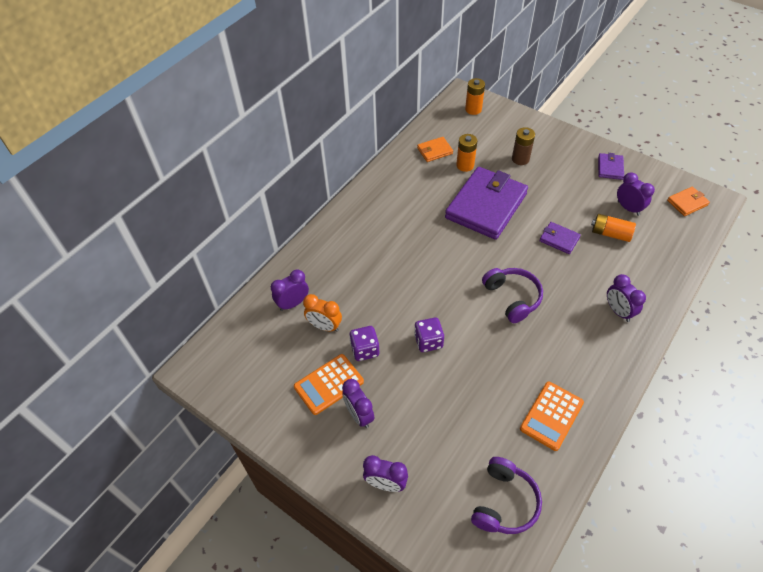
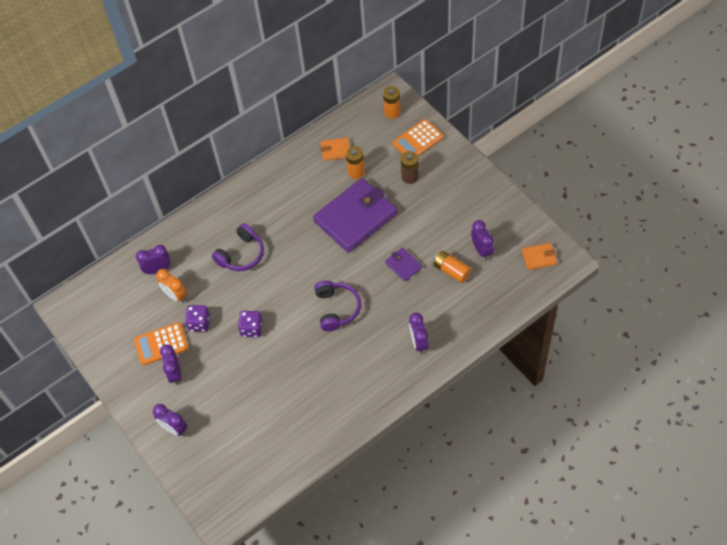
camera: 20 degrees right, 5 degrees up
(504, 502) = (253, 465): purple headphones -> purple headphones (241, 255)
(551, 416) = (319, 412): orange calculator -> orange calculator (418, 140)
(610, 168) = (488, 205): purple wallet -> none

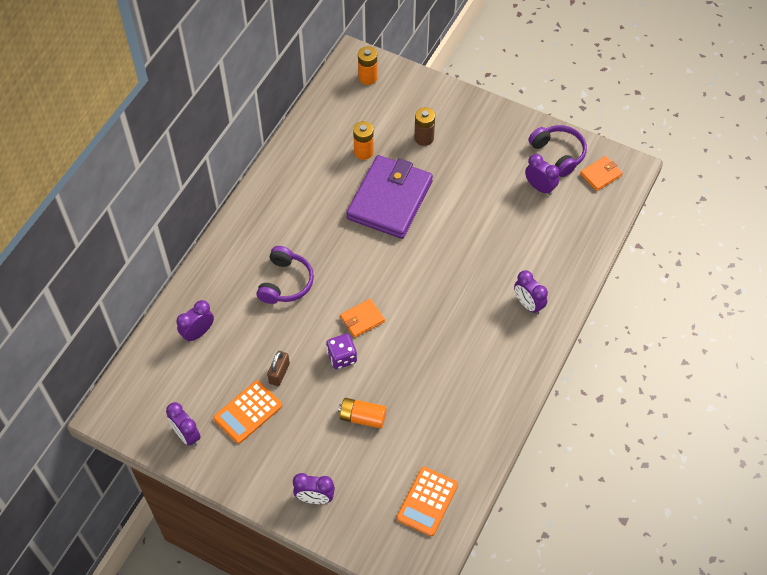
camera: 30 degrees left, 0 degrees up
(175, 296) = (235, 353): orange clock -> none
(175, 373) = (282, 438): purple clock -> purple clock (186, 435)
(199, 323) = (279, 373): purple dice -> brown padlock
(335, 150) = (328, 136): orange wallet -> orange wallet (362, 319)
(337, 309) = (423, 301): purple headphones -> purple headphones (558, 154)
(403, 265) = (468, 231): purple wallet -> none
(418, 140) = (411, 98): orange calculator -> orange calculator (427, 501)
(451, 271) = (521, 219): orange battery -> orange battery (362, 417)

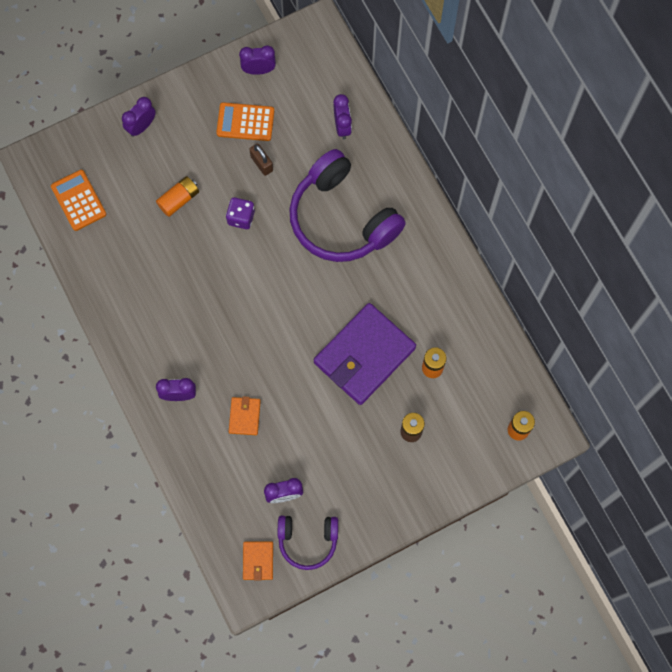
camera: 125 degrees right, 15 degrees up
(248, 412) = (245, 122): orange calculator -> orange calculator turned 75 degrees counterclockwise
(285, 282) = (341, 218): purple headphones -> purple headphones, size x1.86
(362, 319) = (263, 255): orange wallet -> orange wallet (244, 416)
(390, 200) = (364, 355): purple wallet -> purple wallet turned 75 degrees clockwise

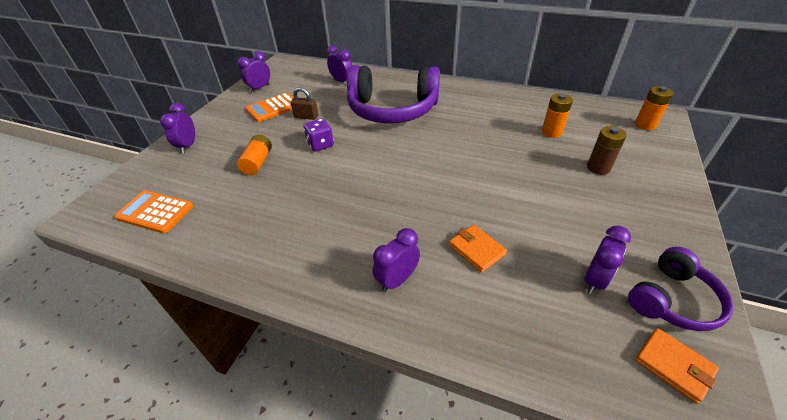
camera: 40 degrees left, 30 degrees down
(364, 355) = (503, 153): purple wallet -> none

